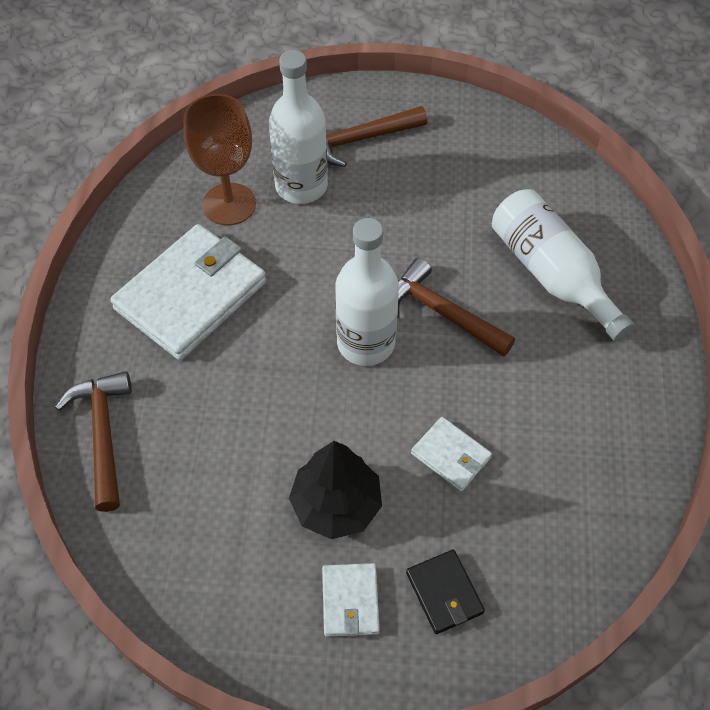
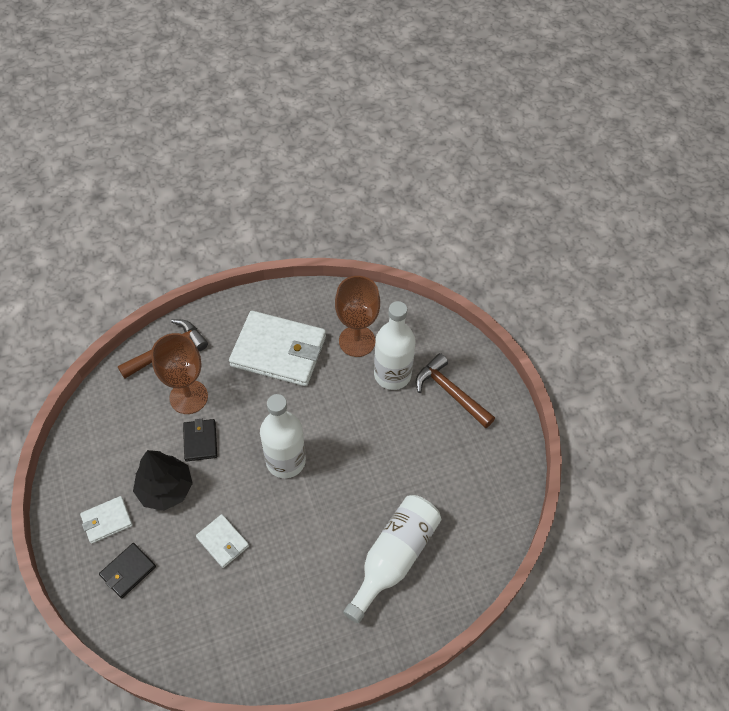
camera: 65 degrees right, 0 degrees up
(200, 430) = (188, 397): none -> brown goblet
(282, 437) = (200, 441): none -> black wallet
(442, 313) = (329, 498): brown hammer -> none
(451, 455) = (223, 542): white wallet -> white wallet turned 60 degrees counterclockwise

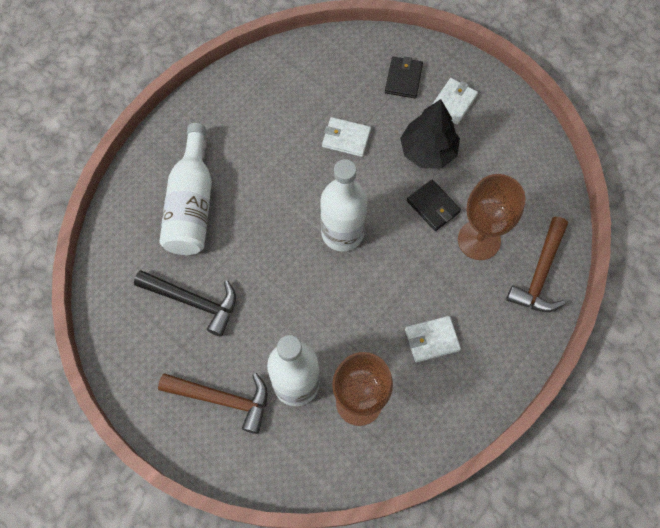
camera: 150 degrees right, 10 degrees up
(278, 351) = (432, 340): white wallet -> white wallet, size x0.47
(436, 473) = (193, 301): none -> black hammer

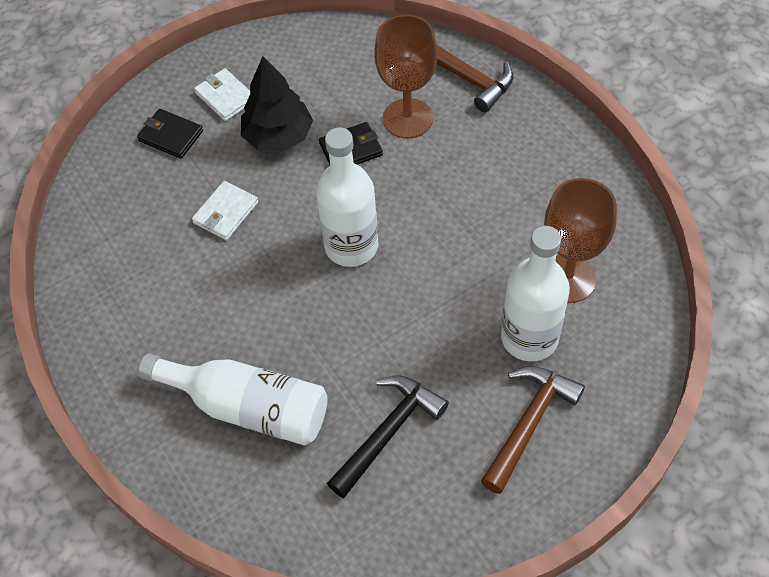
camera: 70 degrees left, 10 degrees down
(432, 340) = (512, 191): white wallet -> none

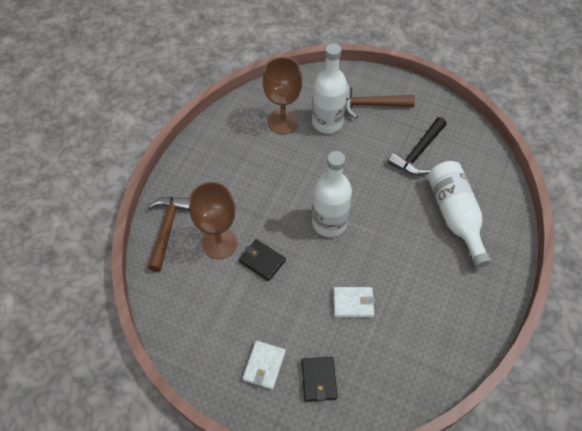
camera: 125 degrees left, 0 degrees up
(278, 136) = (277, 309): black tree -> none
(388, 432) = (418, 153): black hammer -> black hammer turned 60 degrees counterclockwise

